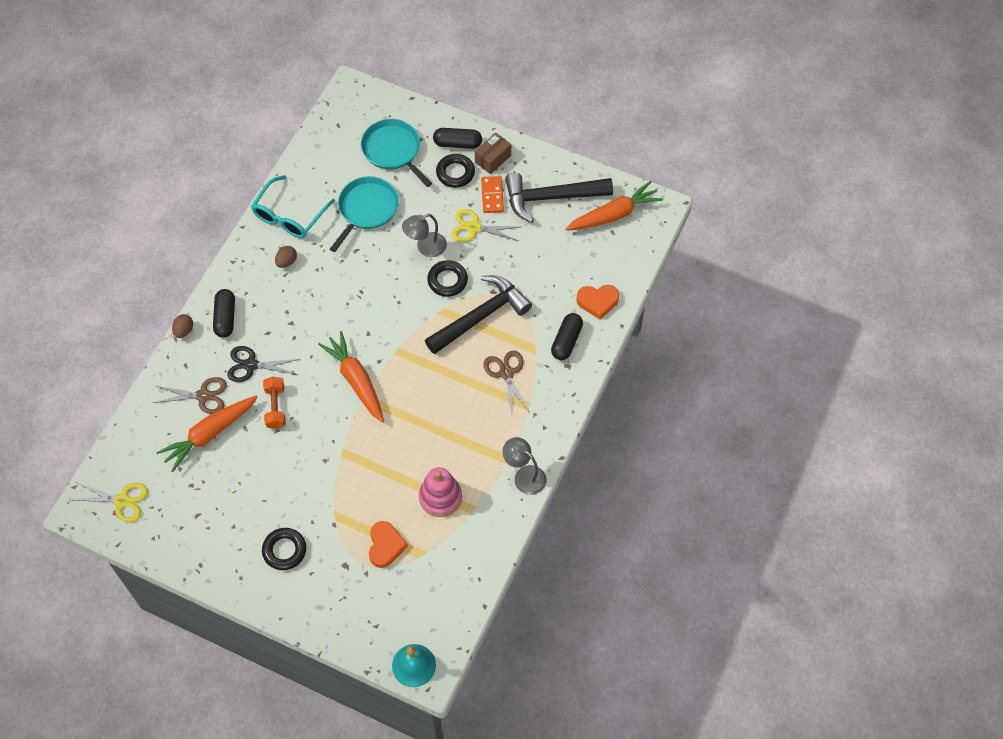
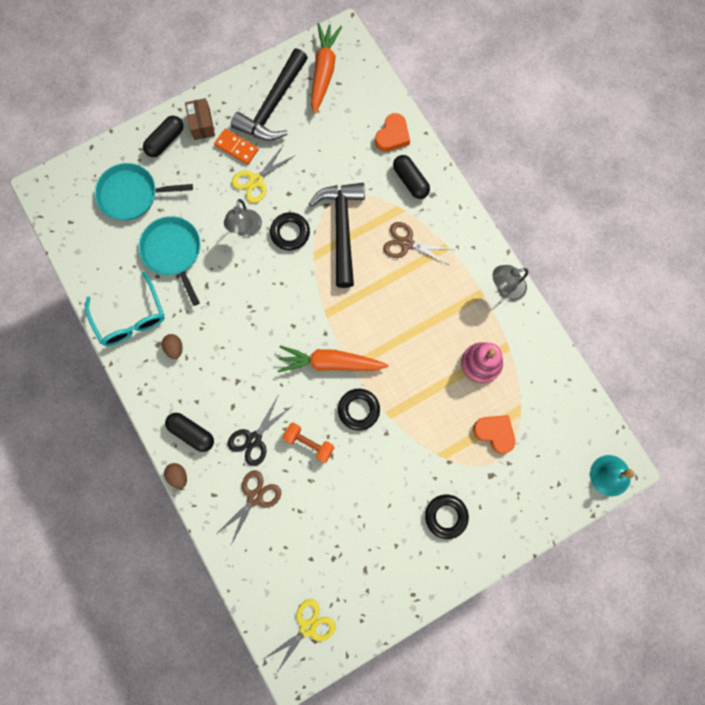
camera: 55 degrees left, 15 degrees up
(209, 434) = (296, 514): orange carrot -> none
(455, 173) = (193, 161): black ring -> black ring (358, 410)

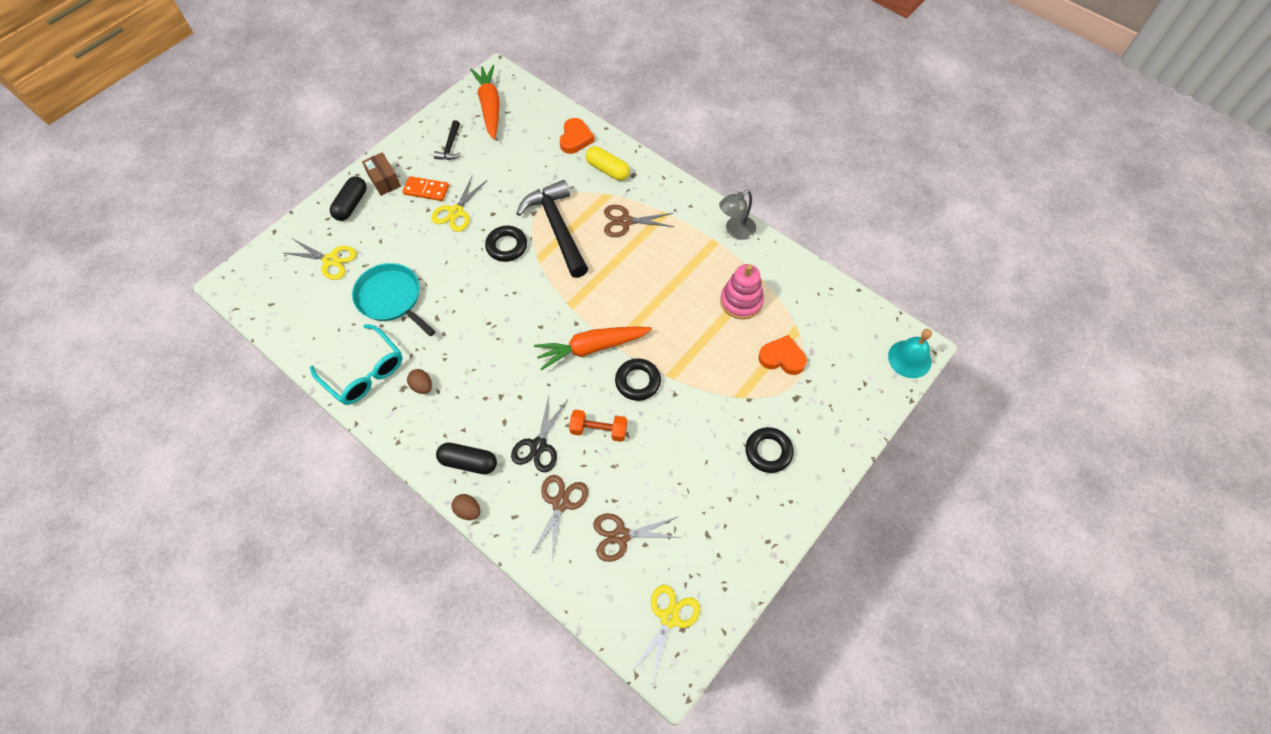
camera: 20 degrees left, 15 degrees down
(132, 194) = (330, 260): turquoise pan -> yellow scissors
(246, 229) = (460, 256): grey lamp -> none
(273, 105) = (450, 146): black hammer -> black hammer, size x0.47
(294, 544) = (621, 535): none -> brown scissors
(410, 181) = (607, 170): black capsule -> yellow capsule

